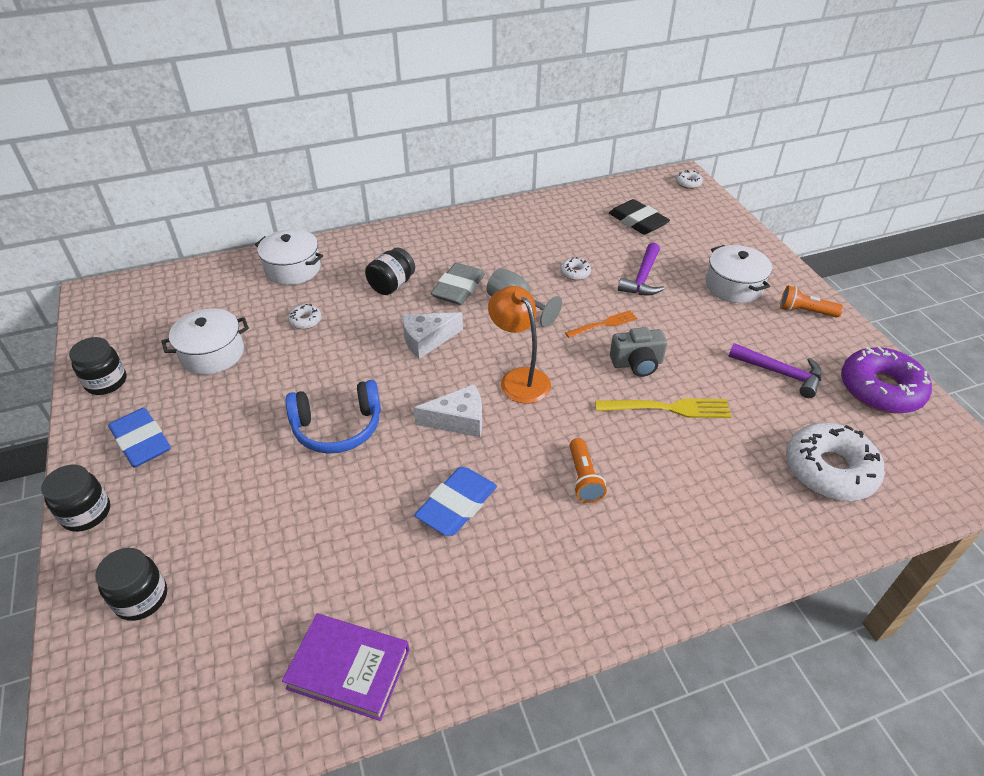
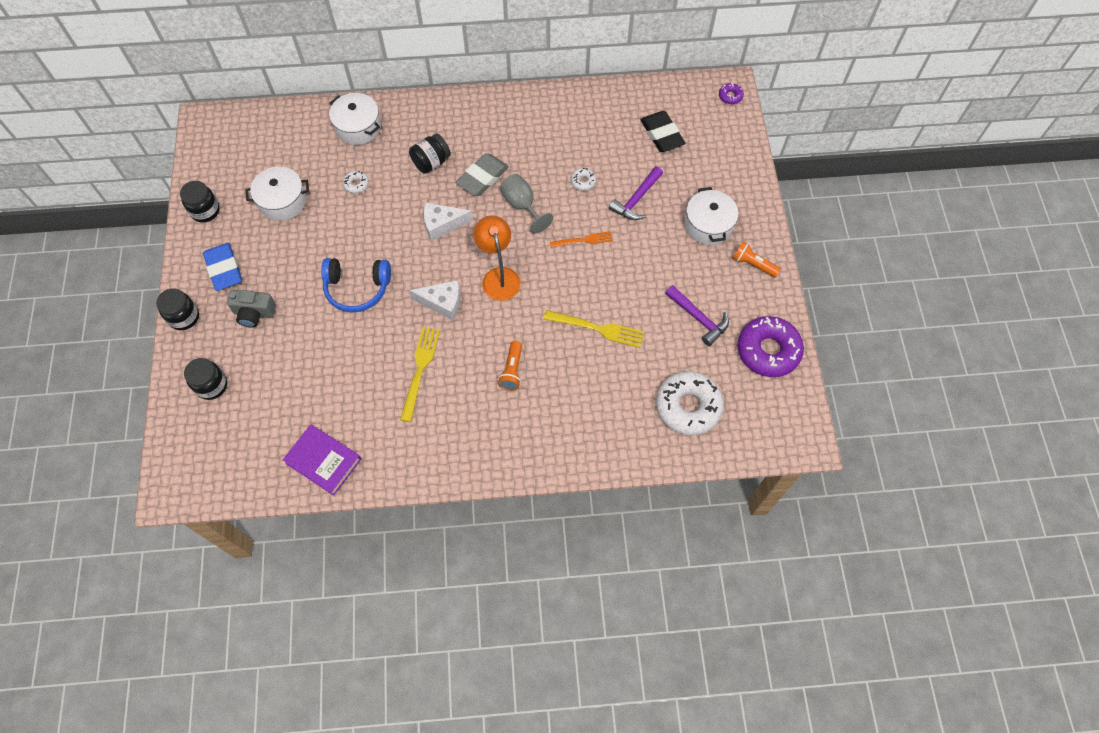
camera: 15 degrees right, 20 degrees up
(457, 505) = (420, 370): blue eraser -> yellow fork
(637, 363) = (593, 283): grey camera -> grey camera (254, 313)
(688, 183) = (730, 96): white donut -> purple donut

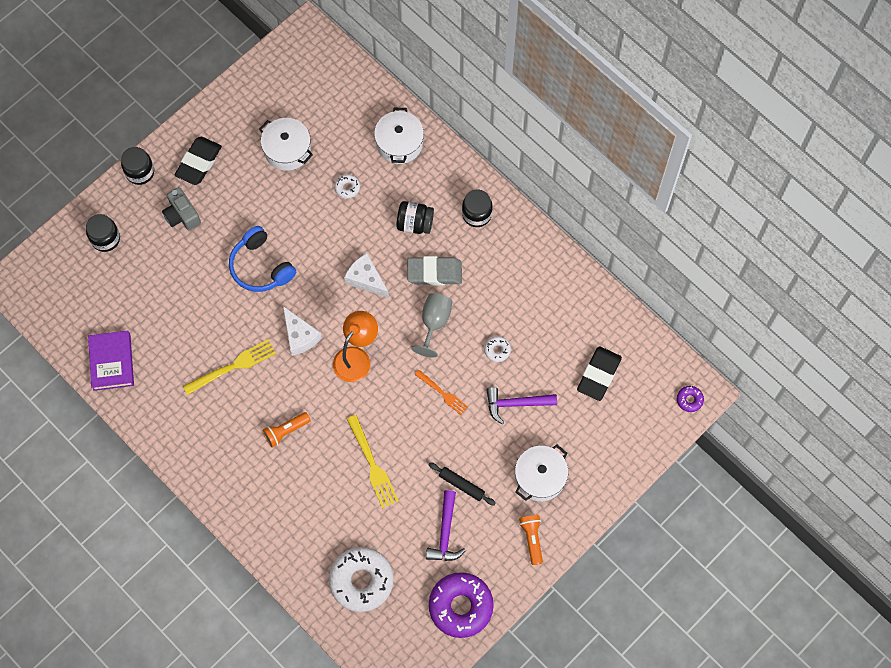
camera: 50 degrees right, 5 degrees up
(205, 211) = (233, 105): black jar -> black jar (476, 214)
(224, 269) = (199, 163): blue eraser -> black eraser
(669, 280) = (461, 485): none -> black rolling pin

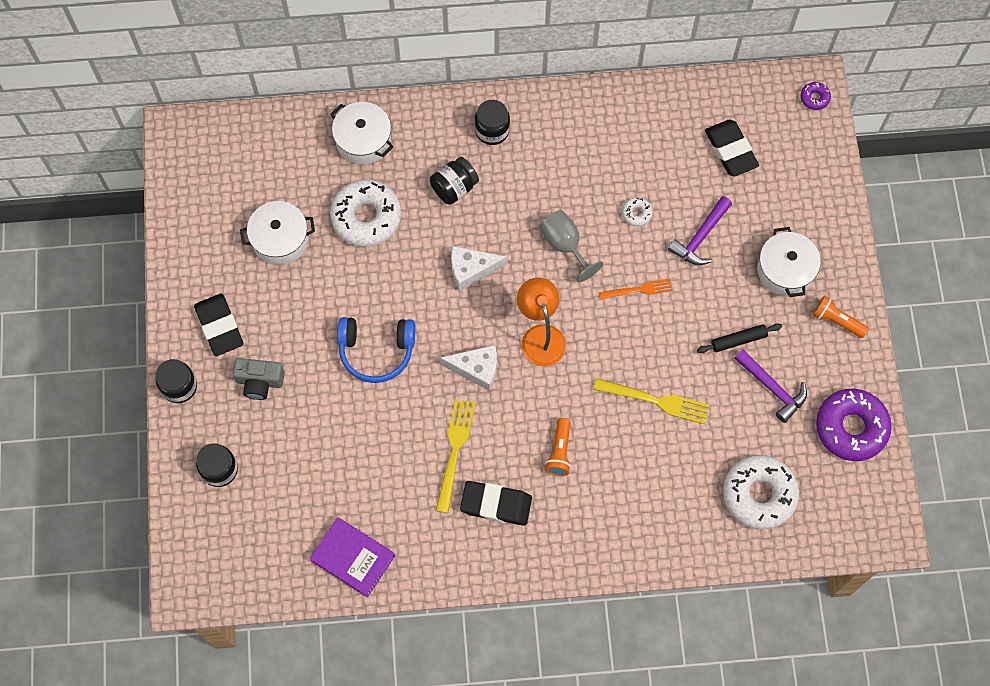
camera: 50 degrees left, 0 degrees up
(217, 420) = (496, 504): none -> black eraser
(347, 188) = (366, 217): white donut -> white donut, size x2.29
(434, 272) = (516, 208): grey eraser -> none

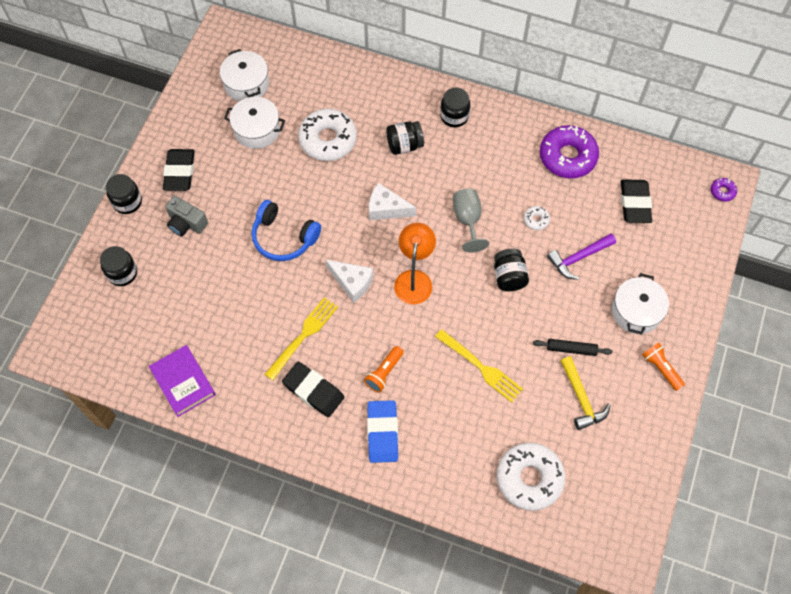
camera: 25 degrees right, 5 degrees down
(363, 140) = (354, 86): white pot -> white pot (246, 84)
(589, 515) = (382, 433): none -> blue eraser
(638, 290) = (509, 277): orange fork -> black jar
(772, 388) = (581, 398): purple hammer -> yellow hammer
(851, 427) = (633, 459): purple donut -> purple donut (567, 157)

